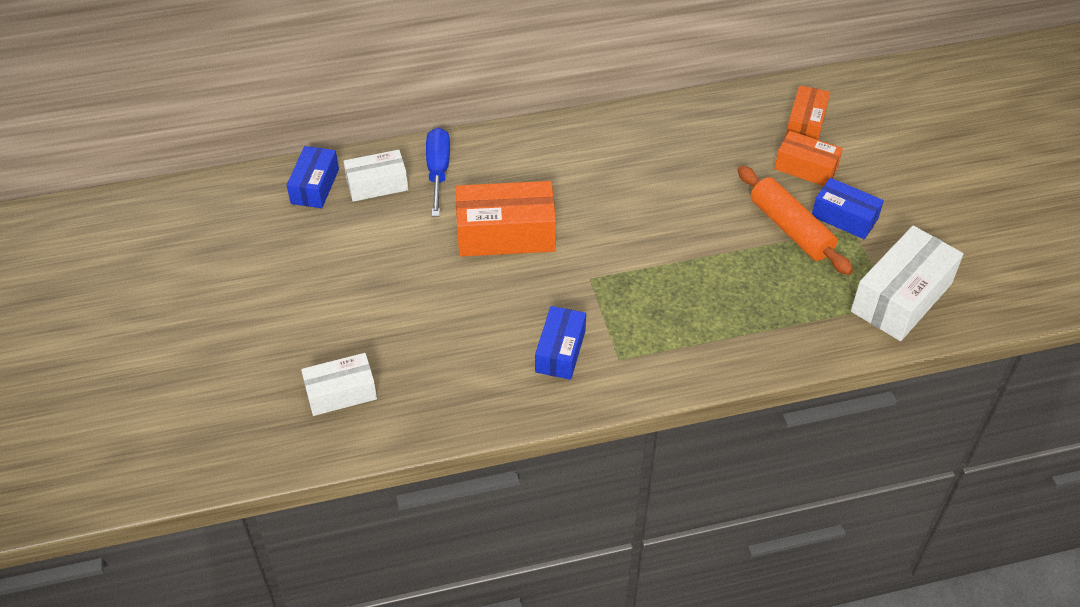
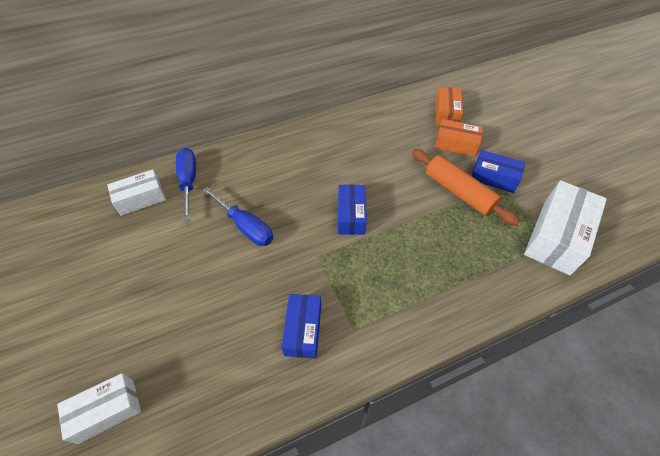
camera: 10 degrees left, 5 degrees up
(315, 186) = (90, 207): blue box -> blue box (351, 215)
(506, 234) = (245, 226): orange box -> blue screwdriver

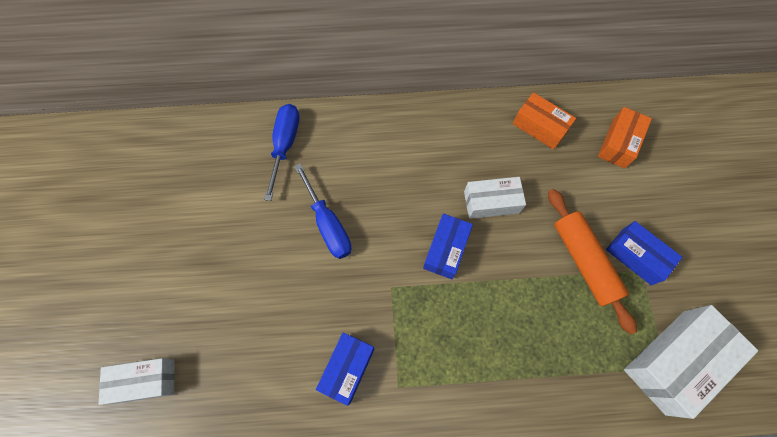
camera: 20 degrees right, 15 degrees up
(141, 199) = (230, 151): white box -> white box (491, 202)
(456, 144) = (610, 193): orange box -> orange box (540, 127)

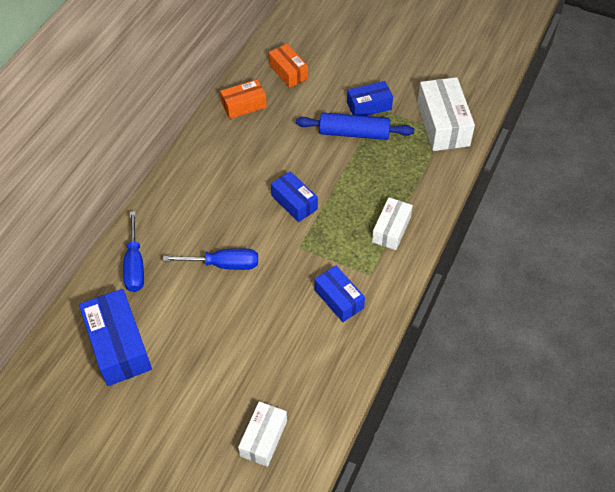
camera: 60 degrees left, 15 degrees down
(191, 185) = (119, 345): none -> blue box
(285, 145) = (135, 265): blue screwdriver -> blue screwdriver turned 135 degrees counterclockwise
(491, 202) = (278, 160): white box -> white box (391, 229)
(584, 261) = (354, 133): orange rolling pin -> blue rolling pin

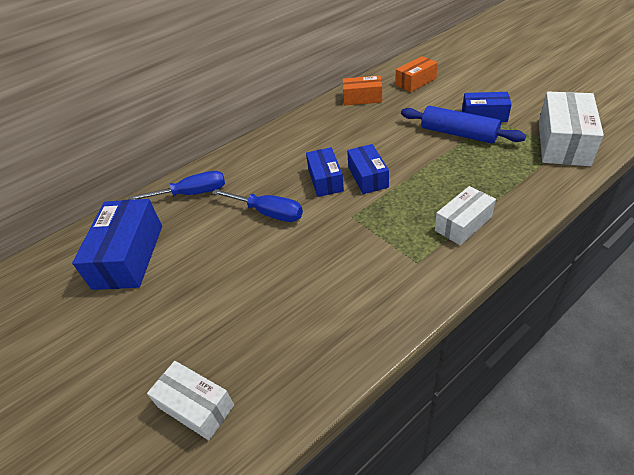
camera: 30 degrees right, 10 degrees down
(135, 265) = (192, 194): blue screwdriver -> blue screwdriver turned 120 degrees counterclockwise
(263, 438) = (196, 406): white box -> white box turned 75 degrees clockwise
(288, 72) = (415, 82): orange box -> orange box turned 60 degrees clockwise
(339, 299) = (368, 277): blue box -> blue box (325, 180)

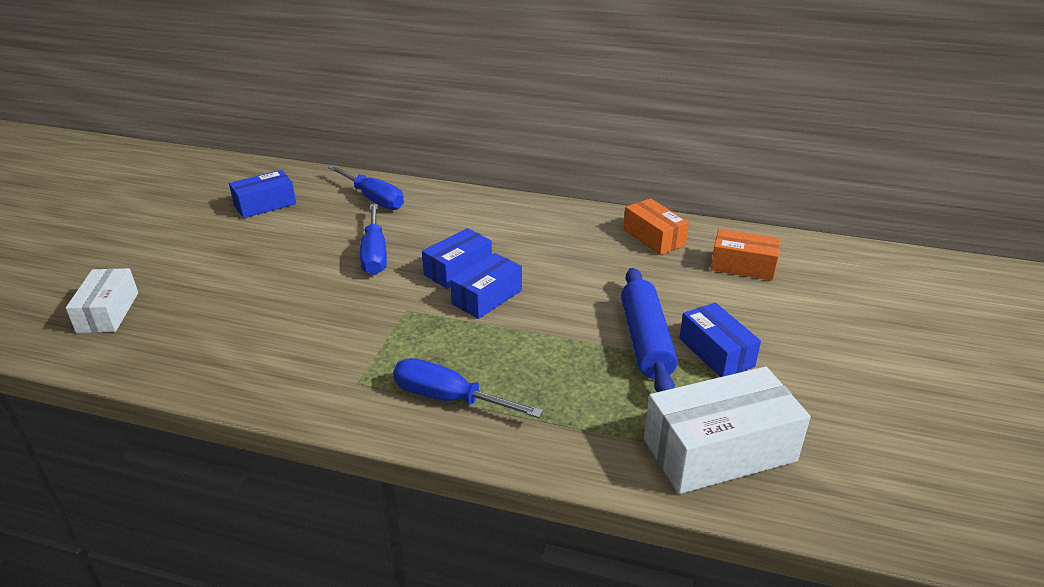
camera: 50 degrees right, 10 degrees down
(129, 256) = (265, 204): blue box -> blue box, size x0.62
(463, 224) = (449, 398): white box -> blue screwdriver

